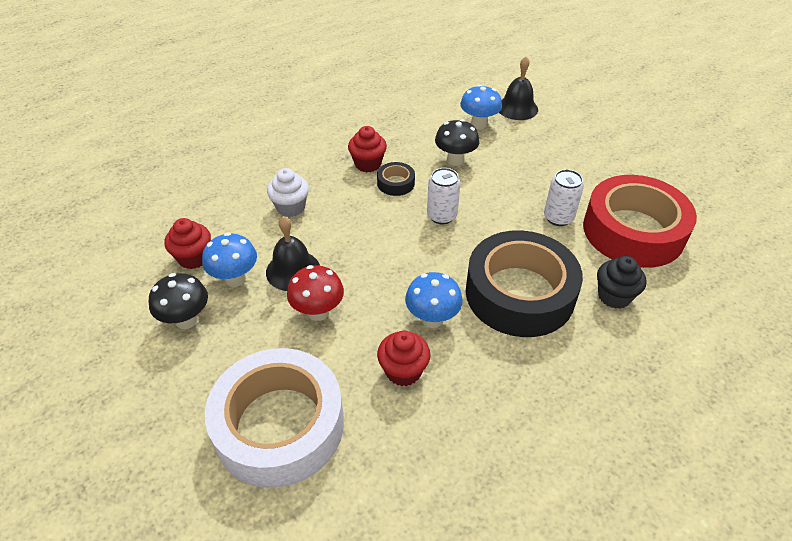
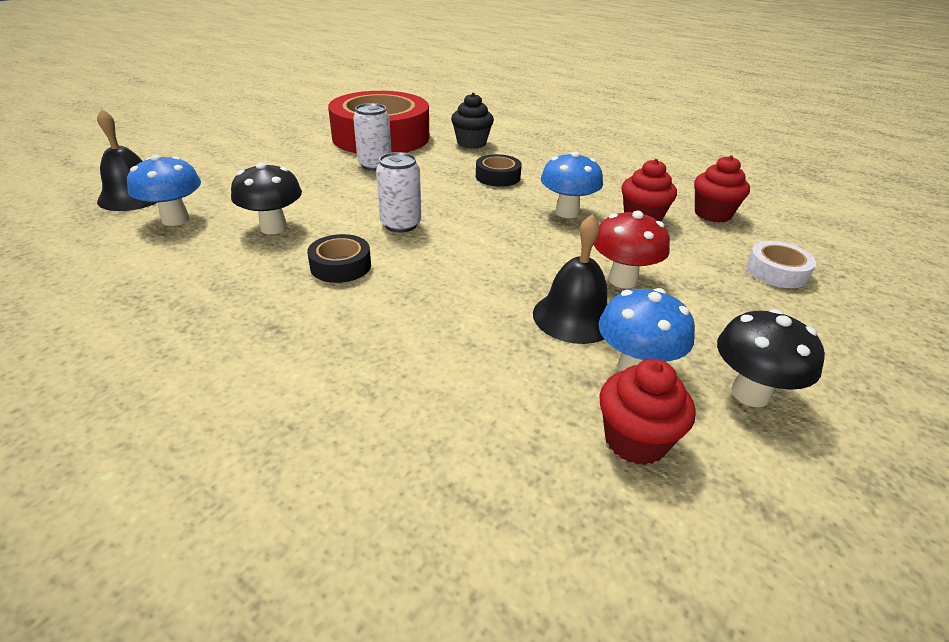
camera: 110 degrees left, 10 degrees down
(279, 425) = (776, 272): white tape -> white tape, size x0.41
(290, 207) = (440, 356): white cupcake -> none
(368, 164) = (294, 299): red cupcake -> red cupcake (712, 214)
(519, 293) = (498, 177): black tape -> black tape, size x0.41

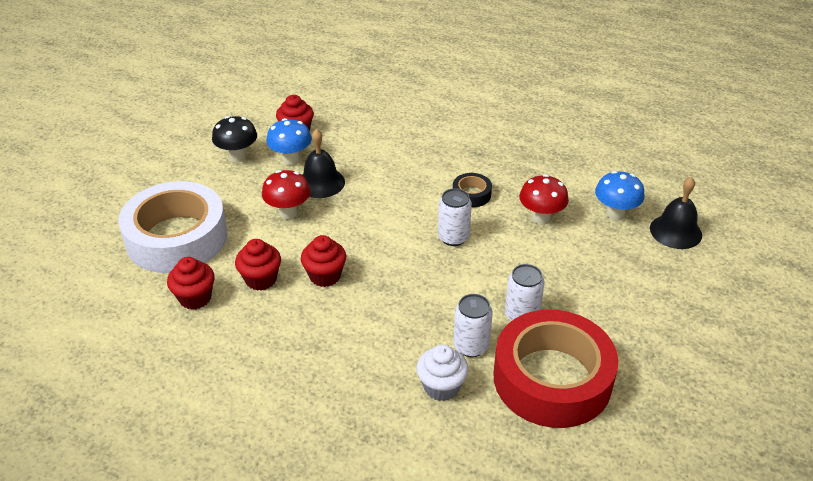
camera: 170 degrees right, 5 degrees up
(273, 228) = (541, 218): black mushroom -> red mushroom
(435, 156) = (471, 346): none -> white can
(471, 143) = (441, 387): black cupcake -> white cupcake
(498, 177) = (394, 319): black tape -> none
(567, 212) = (325, 276): blue mushroom -> red cupcake
(776, 272) = (177, 238): white tape -> white tape, size x2.43

